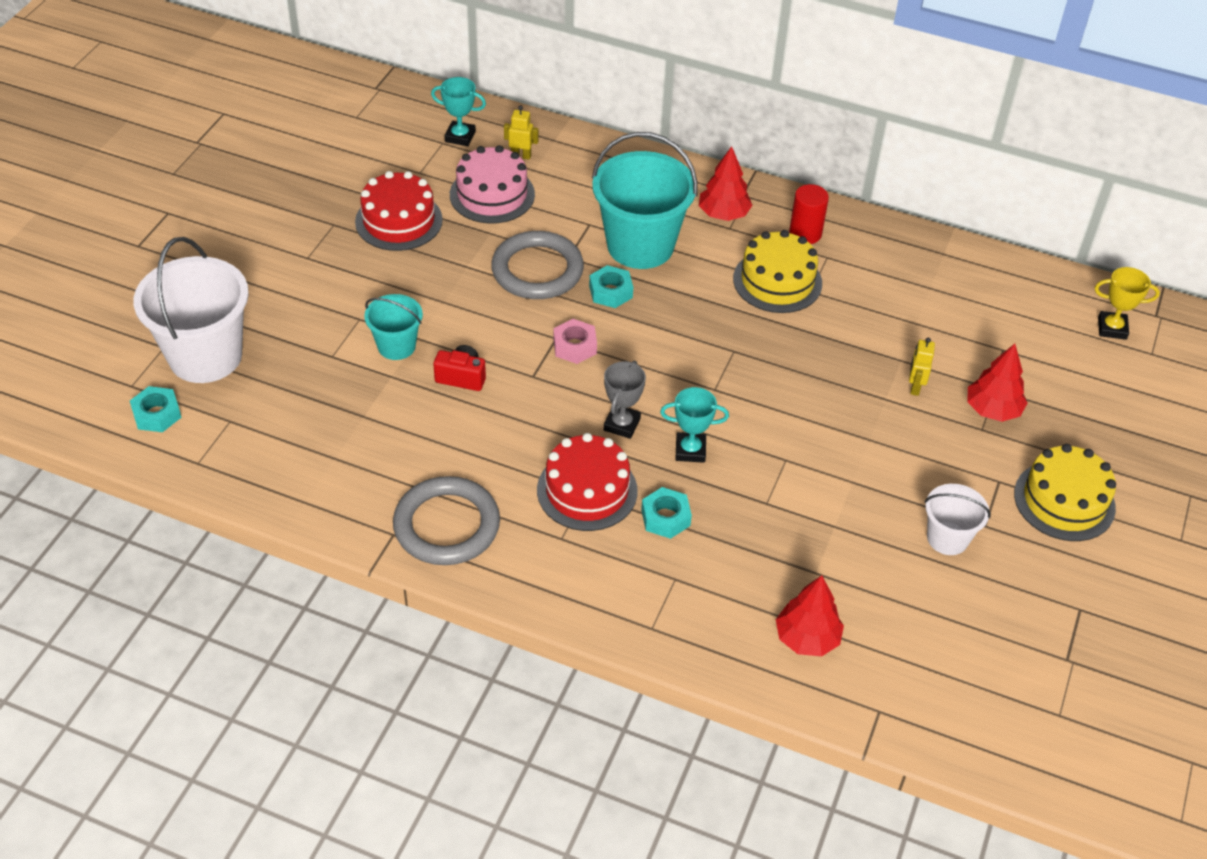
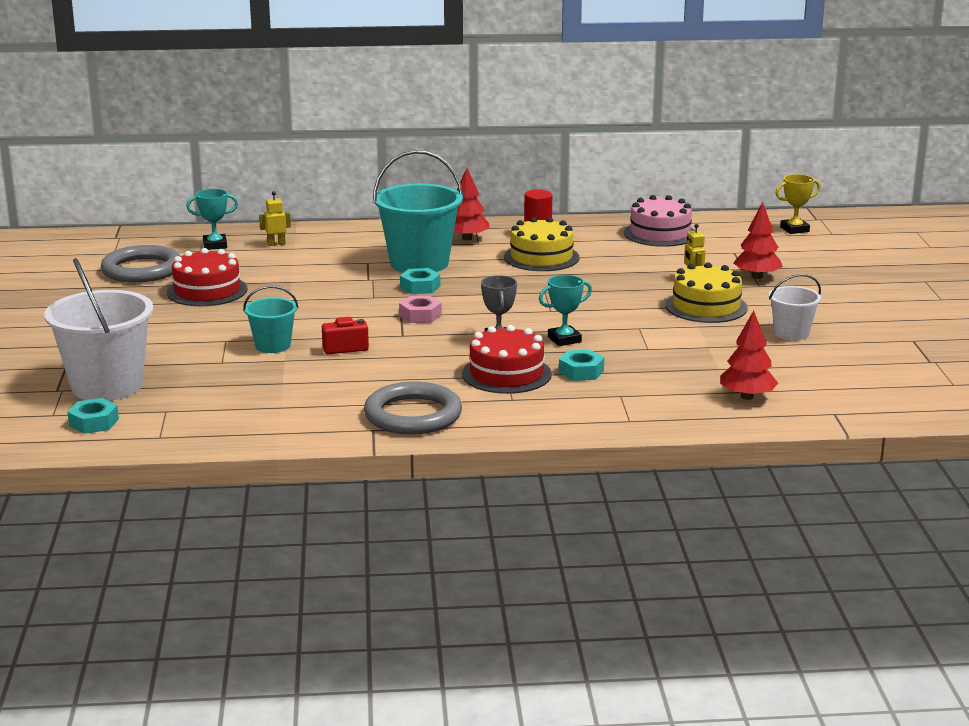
camera: 25 degrees left, 25 degrees down
(492, 194) = (272, 265): pink cake -> pink cake (660, 233)
(537, 270) = (350, 289): grey ring -> grey ring (142, 270)
(1064, 501) = (849, 301): yellow cake -> yellow cake (706, 306)

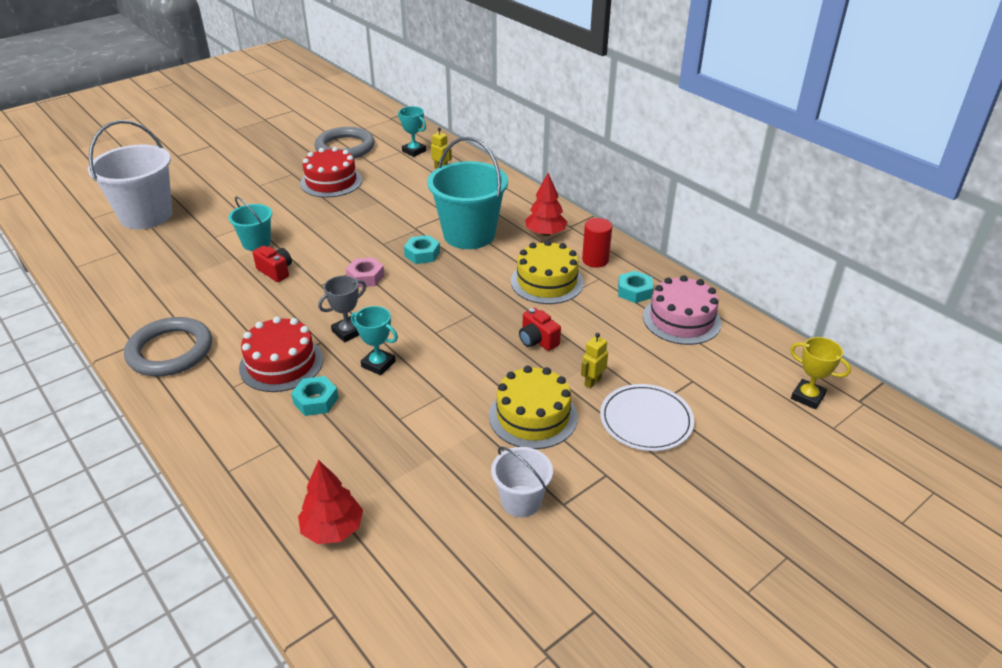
camera: 55 degrees right, 15 degrees up
(94, 422) = (86, 235): turquoise nut -> turquoise nut (634, 291)
(616, 281) = (537, 340): none -> red camera
(757, 277) = (646, 420): red tree -> white plate

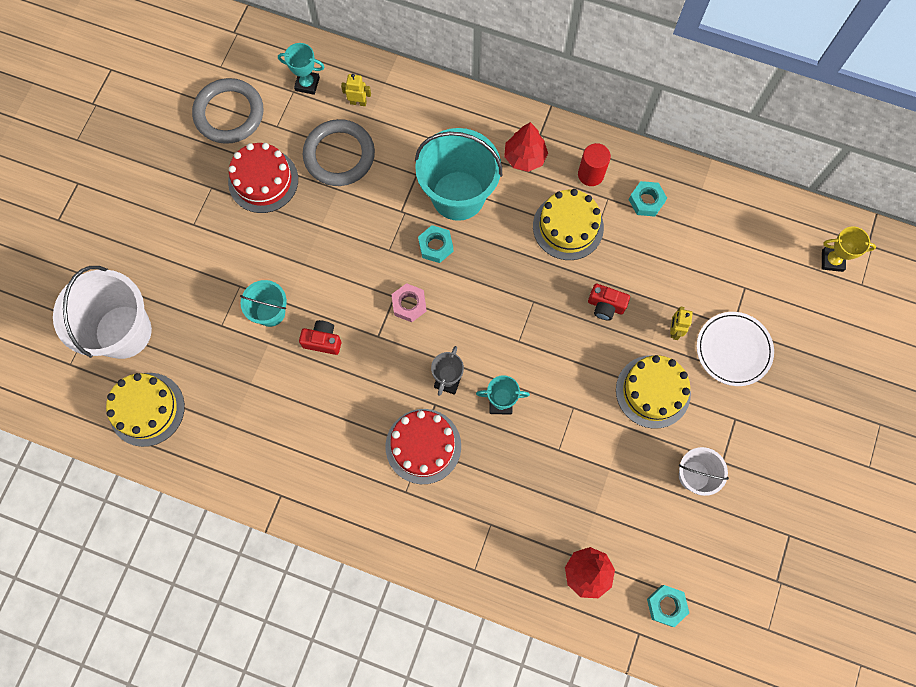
camera: 30 degrees left, 35 degrees up
(107, 258) = (147, 409): none -> yellow cake
(170, 351) = (320, 485): grey ring -> grey ring (339, 155)
(316, 401) = (483, 468): turquoise nut -> turquoise nut (666, 605)
(681, 319) = (701, 218): pink cake -> none

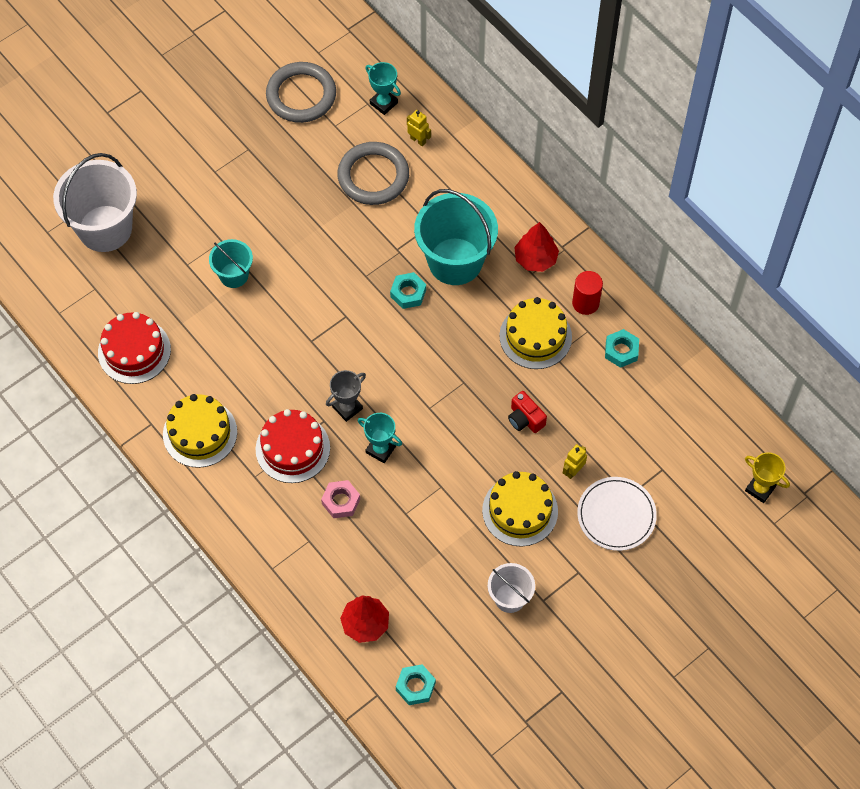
camera: 30 degrees right, 10 degrees down
(147, 409) = (86, 299): yellow cake -> yellow cake (200, 433)
(263, 180) = (295, 165): red cake -> red cake (134, 351)
(323, 341) = (263, 320): red camera -> none
(409, 304) = (354, 329): pink nut -> pink nut (341, 501)

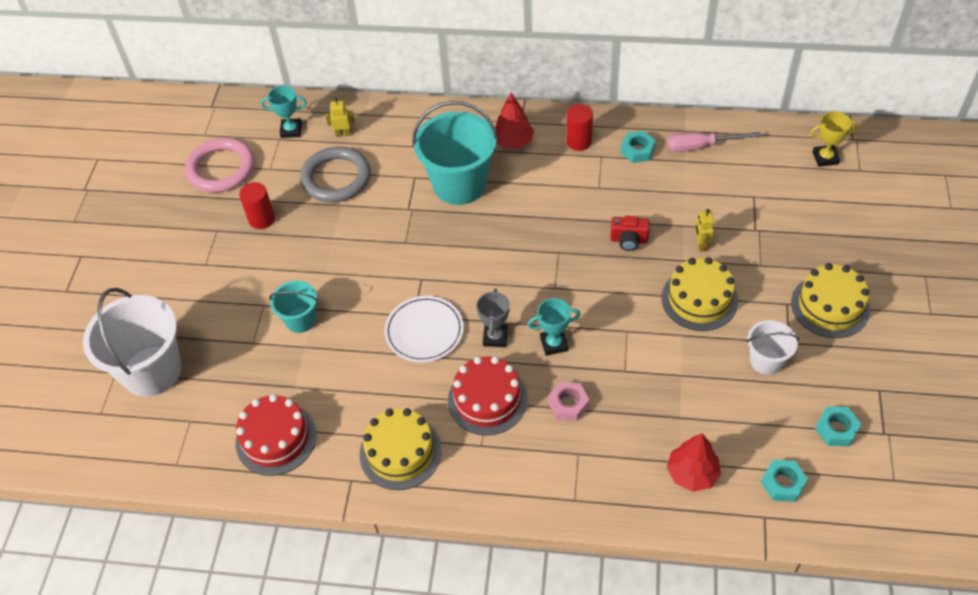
camera: 40 degrees left, 10 degrees down
(287, 166) = (262, 219): none -> red cylinder
(301, 95) = (221, 168): grey ring -> pink ring
(408, 293) = (450, 229): turquoise nut -> turquoise nut (836, 429)
(535, 336) = (571, 186): yellow cake -> yellow cake (830, 306)
(616, 515) = (763, 247): white plate -> white plate (424, 331)
(674, 391) = (700, 146): none -> pink screwdriver

